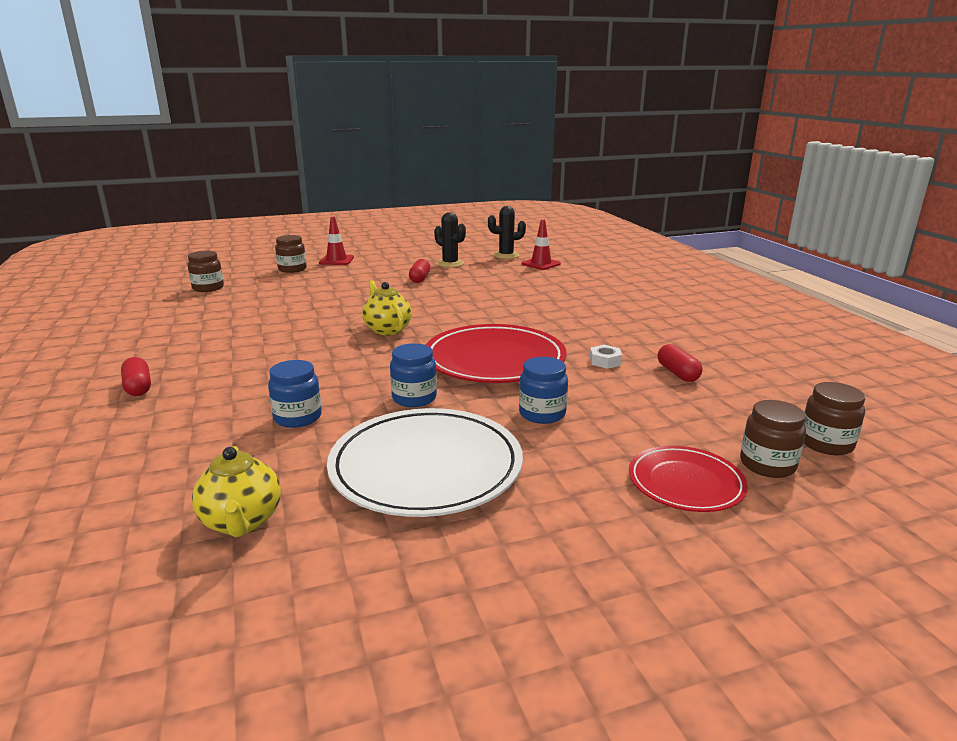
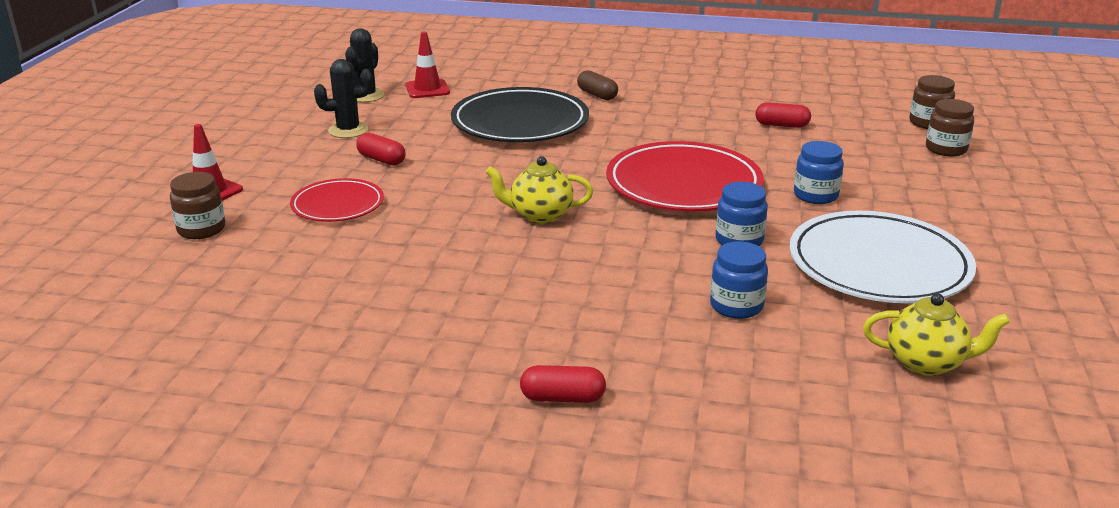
camera: 60 degrees left, 5 degrees up
(208, 288) = (194, 307): brown jar -> none
(528, 294) = (520, 122): none -> black plate
(605, 361) = (732, 142): white nut -> none
(616, 303) = (597, 95): none -> brown capsule
(685, 483) = (955, 181): red plate -> red plate (338, 205)

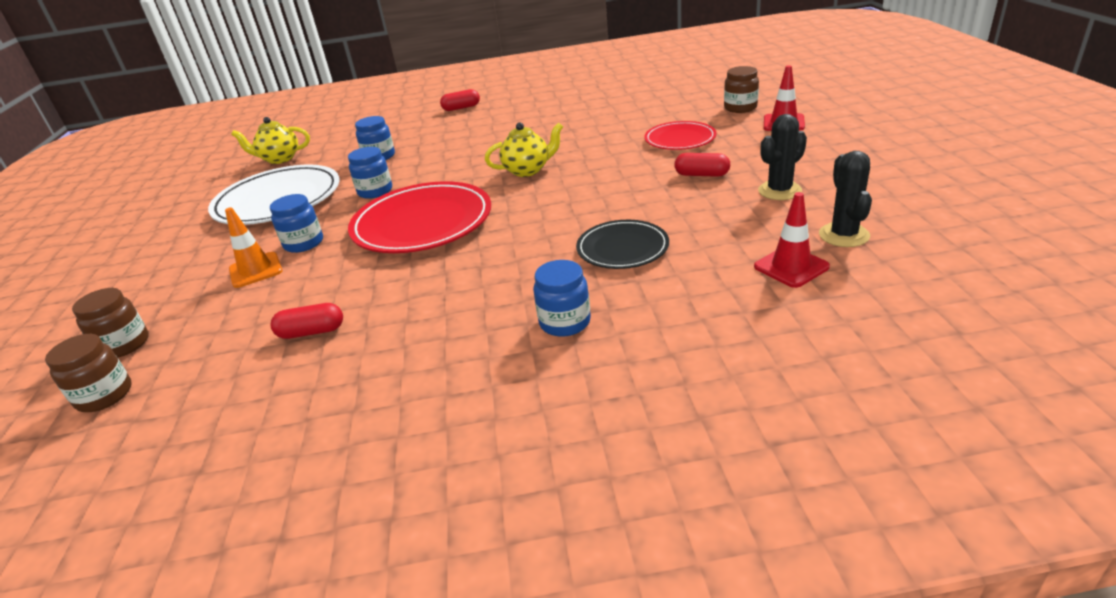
camera: 165 degrees right, 5 degrees up
(520, 122) = (622, 248): black plate -> black plate, size x0.57
(597, 95) = (565, 322): brown capsule -> blue jar
(858, 181) = (255, 270): none -> orange traffic cone

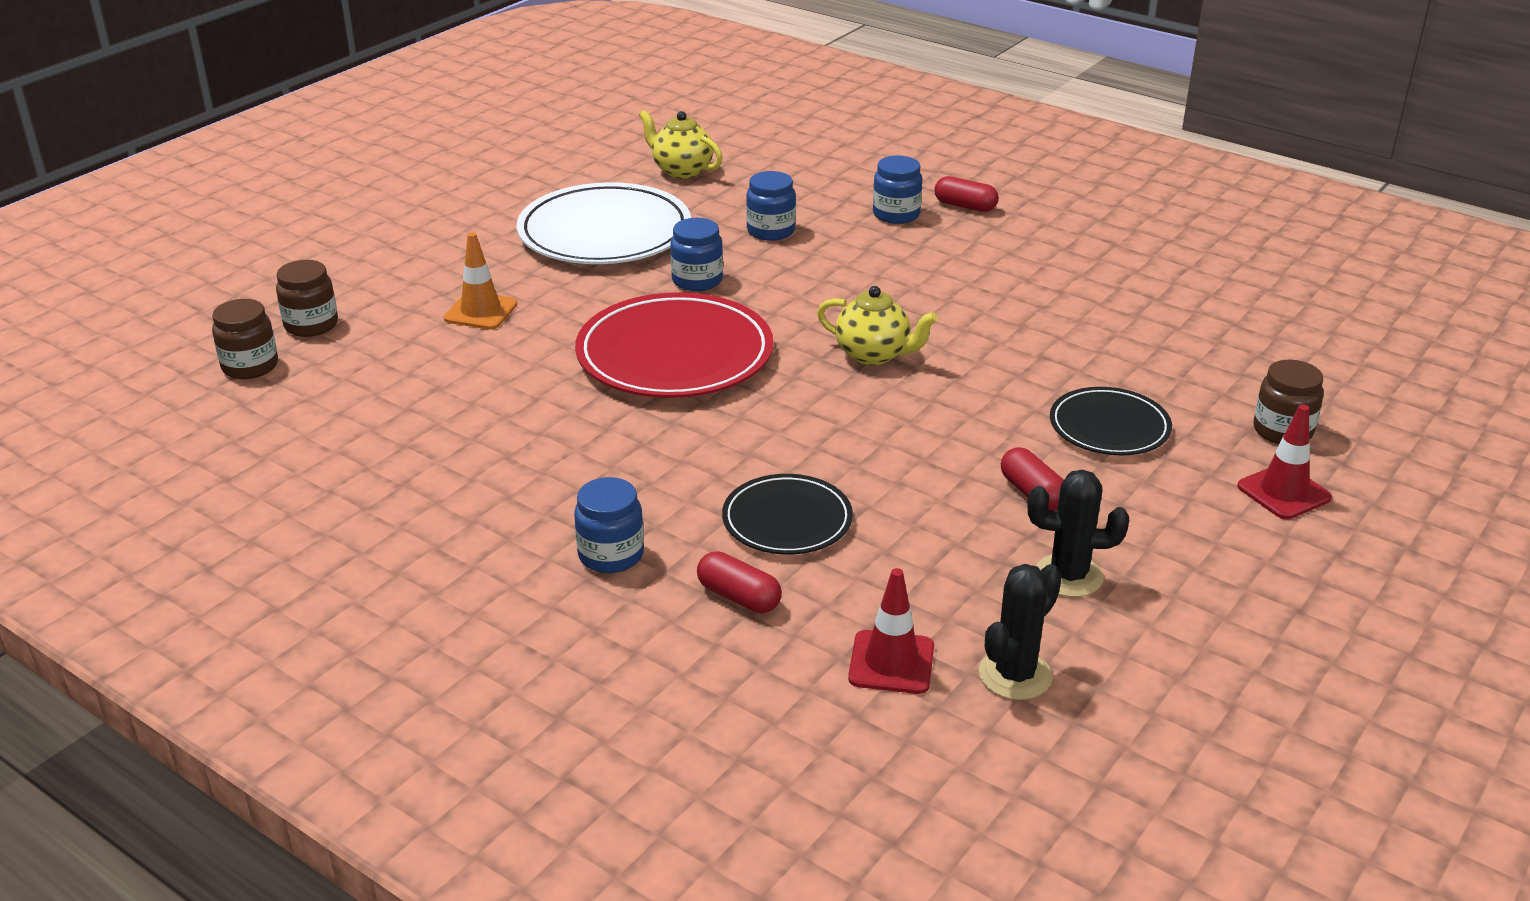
camera: 40 degrees right, 0 degrees up
(304, 243) = (553, 306): blue jar -> blue jar (896, 214)
(311, 332) = (433, 412): red capsule -> red capsule (739, 597)
(680, 139) = (1109, 427): red plate -> black plate

